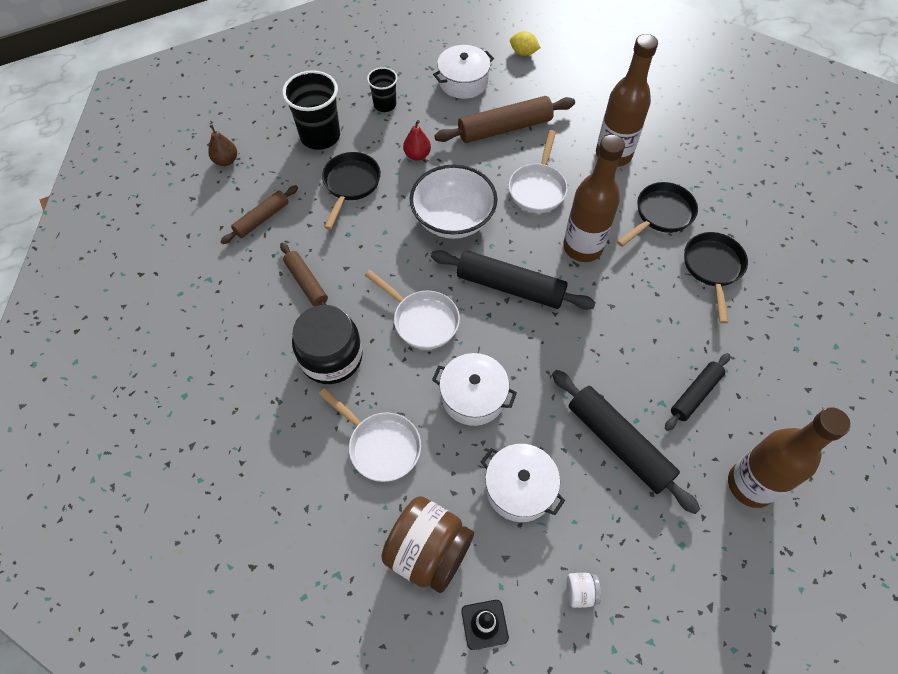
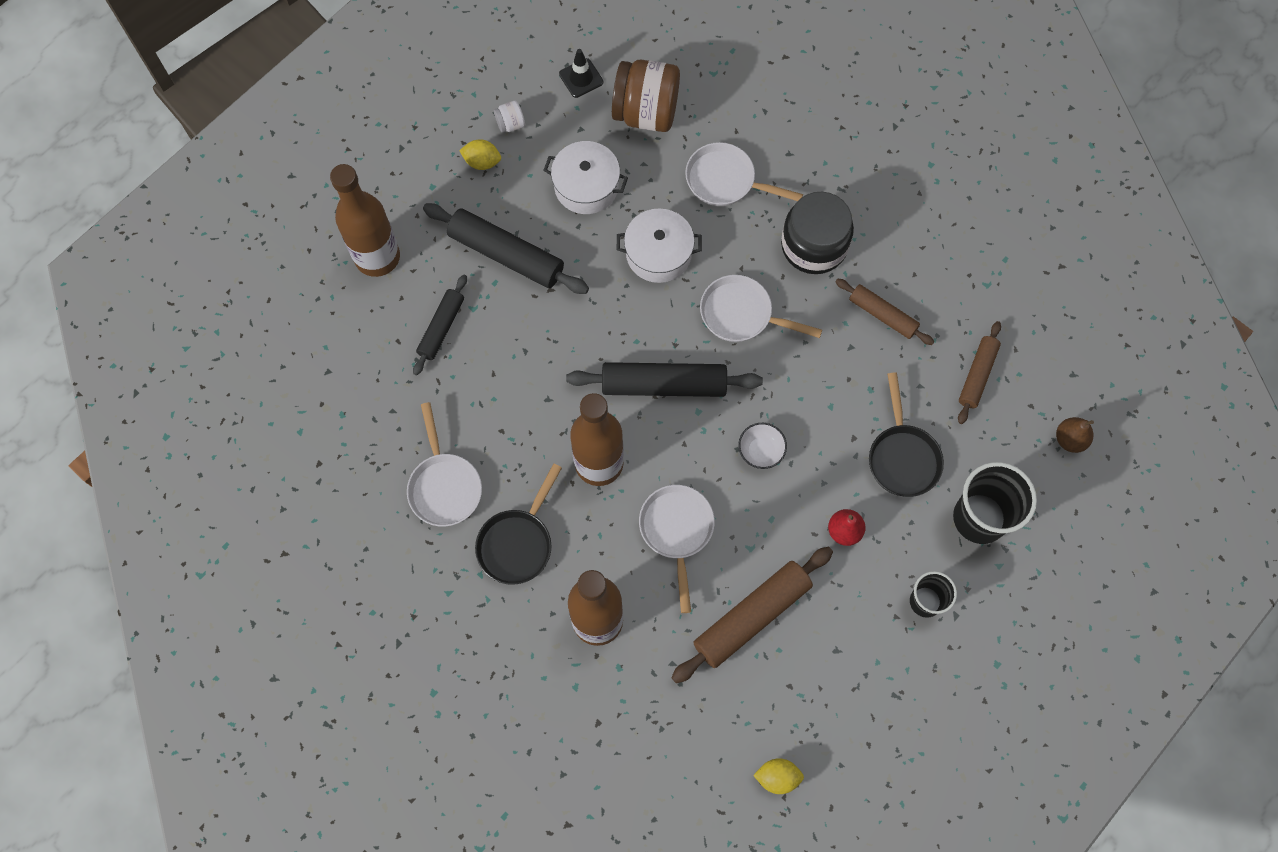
camera: 160 degrees right, 10 degrees up
(453, 219) = (761, 451): white bowl -> white bowl, size x0.46
(463, 82) = (839, 684): white pot -> none
(622, 555) = (482, 162): none -> yellow lemon
(712, 268) = (444, 486): black pan -> white pan

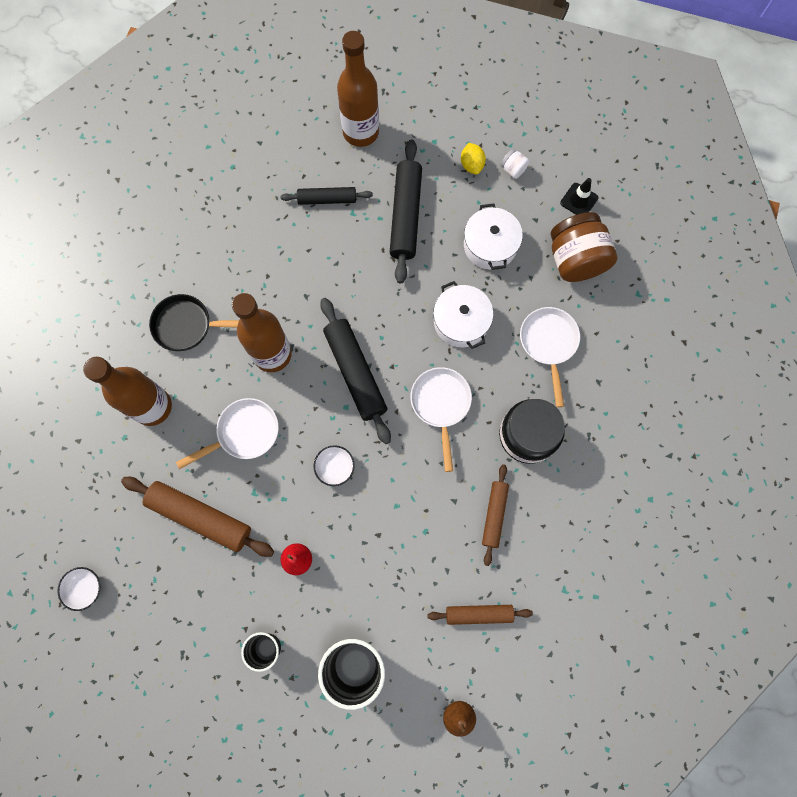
camera: 65 degrees right, 5 degrees up
(444, 486) = (209, 257): white pan -> none
(777, 777) = (85, 588): yellow lemon -> white bowl
(902, 457) = (379, 580): black pan -> none

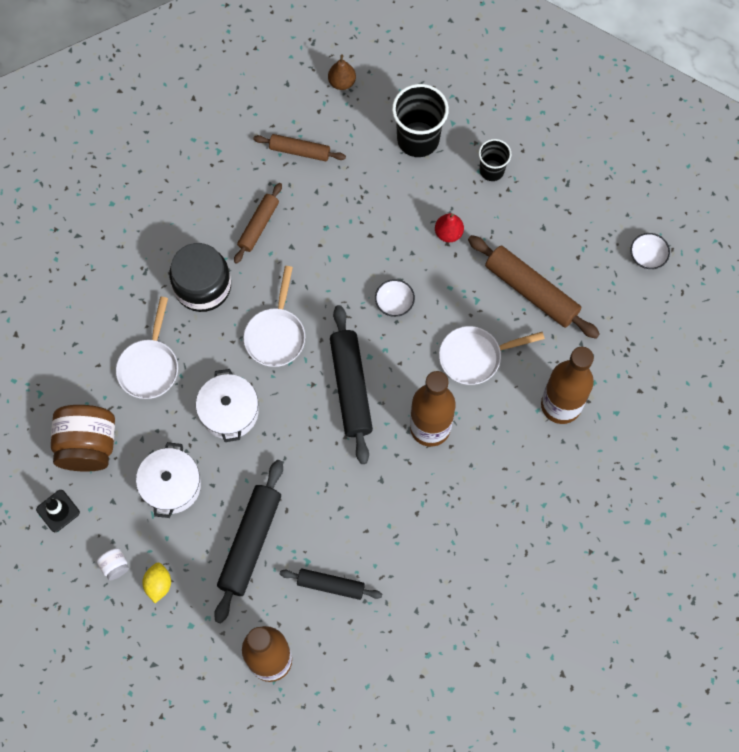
camera: 165 degrees left, 5 degrees down
(188, 326) = (511, 480): black pan -> none

